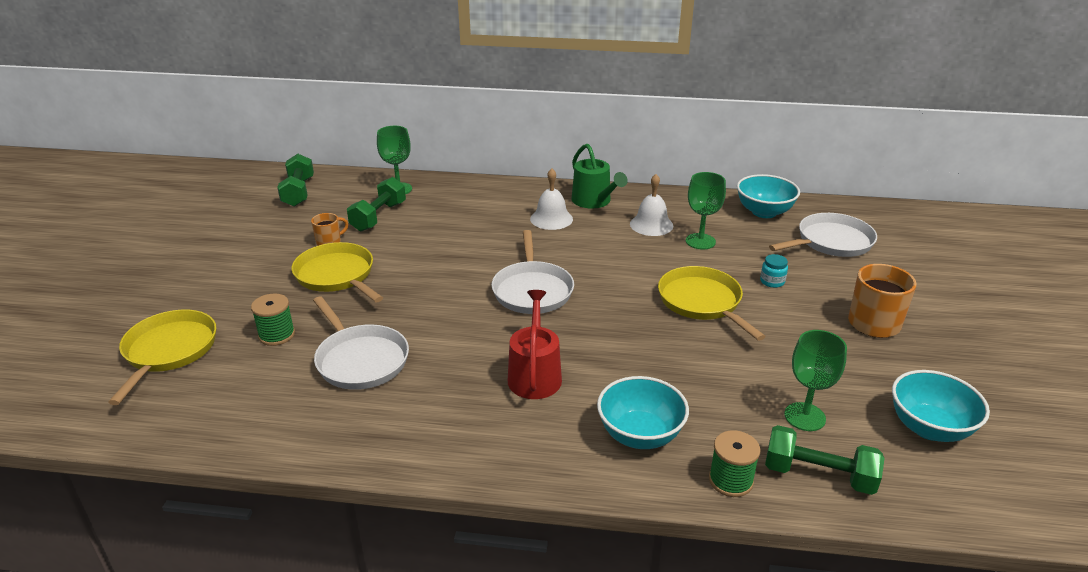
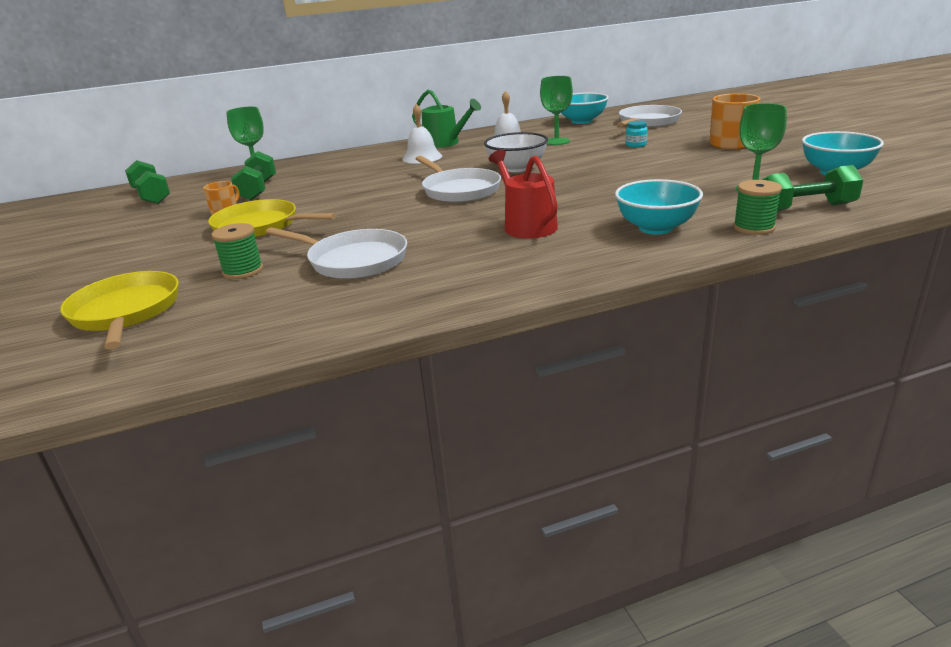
camera: 25 degrees left, 5 degrees down
(616, 275) = (517, 168): none -> white bowl
(702, 302) = (601, 164): yellow pan -> none

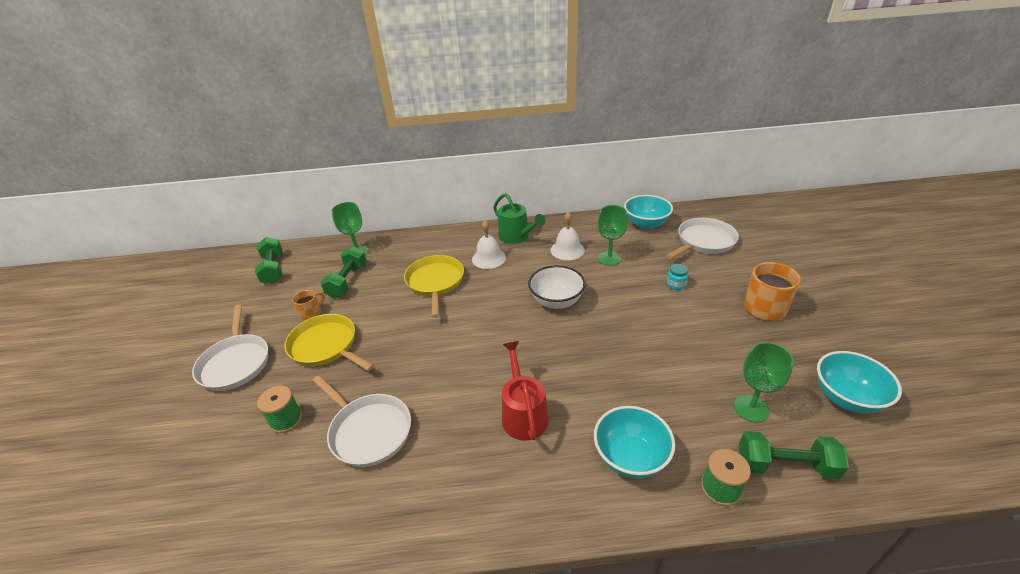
camera: 15 degrees right, 10 degrees up
(126, 312) = (187, 459): yellow pan -> yellow pan (435, 282)
(459, 190) = (495, 329): white pan -> white pan (235, 363)

